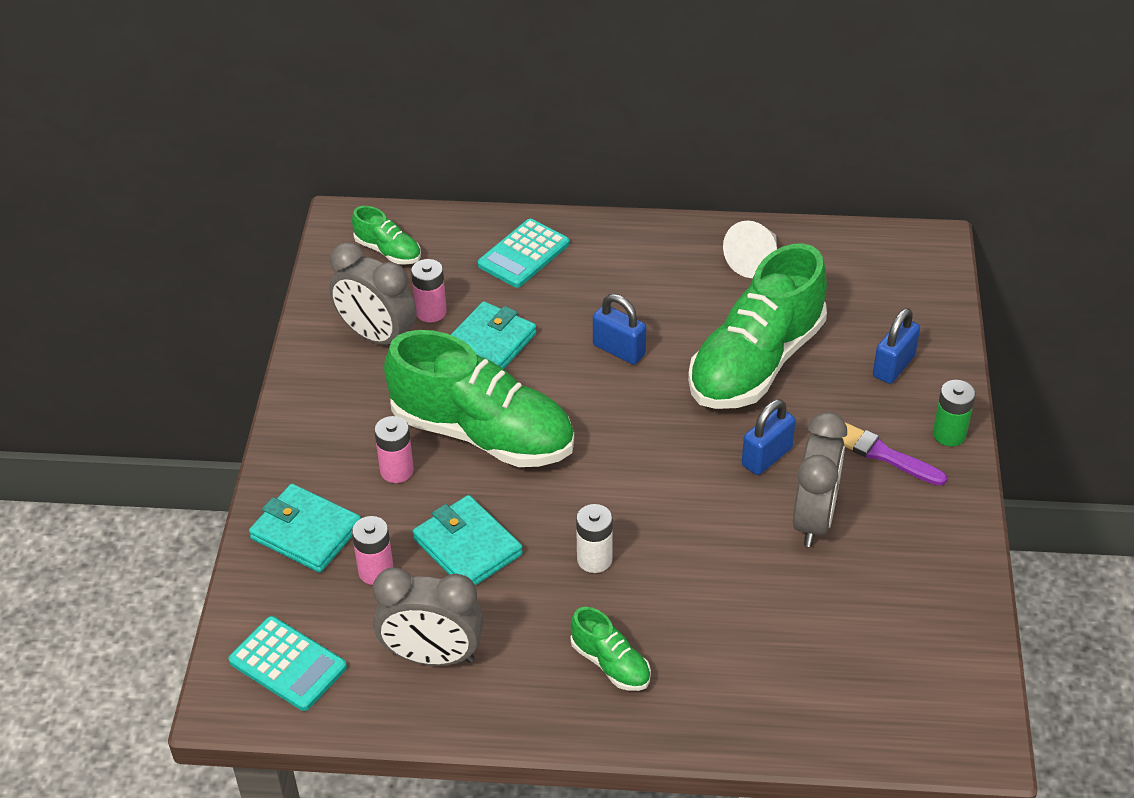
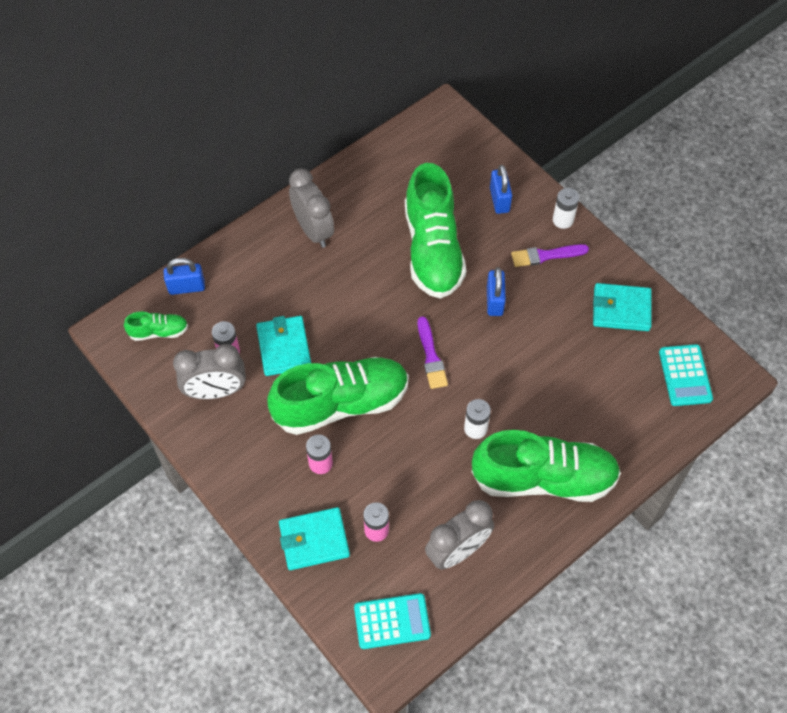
camera: 45 degrees left, 15 degrees up
(467, 547) = (406, 475): turquoise wallet -> turquoise wallet (621, 309)
(523, 254) = (240, 275): turquoise calculator -> turquoise calculator (685, 375)
(610, 664) = (544, 478): green shoe -> green shoe, size x2.25
(619, 350) = (356, 296): blue padlock -> blue padlock (186, 287)
(629, 459) = (431, 356): none -> purple brush
(755, 260) = (367, 186): white cone -> none
(814, 519) = (551, 318): grey clock -> grey clock (313, 230)
(949, 434) = (563, 220): green battery -> white battery

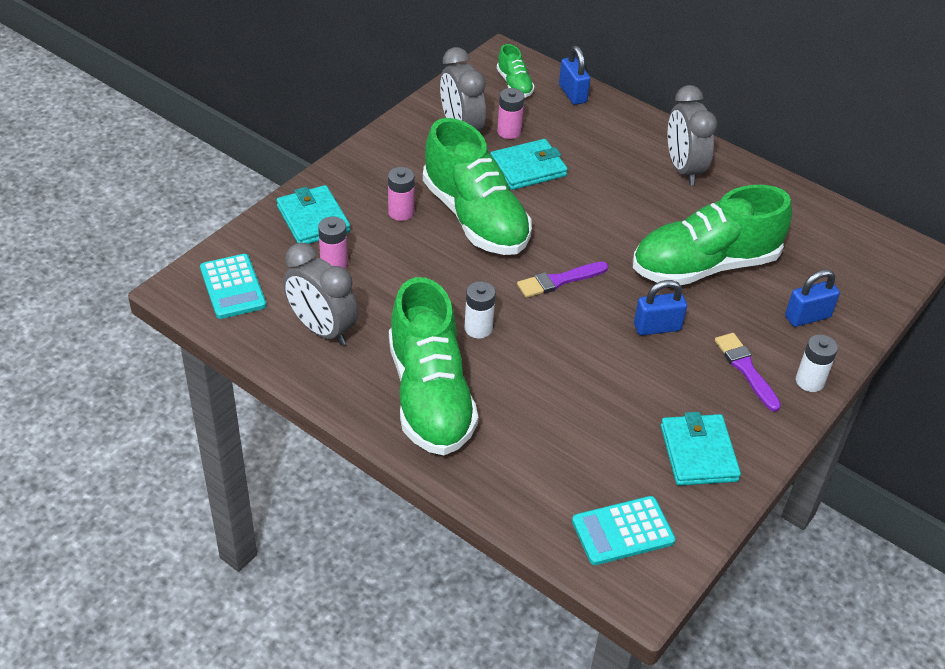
camera: 75 degrees right, 15 degrees down
(313, 230) = (683, 169): grey clock -> grey clock turned 120 degrees clockwise

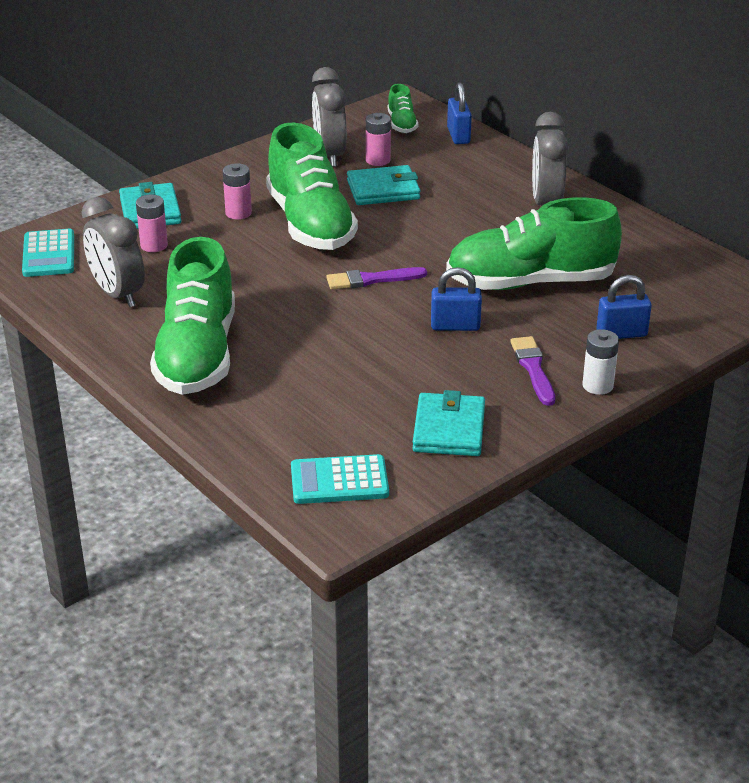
camera: 15 degrees right, 10 degrees down
(478, 328) = (271, 308): white battery -> none

